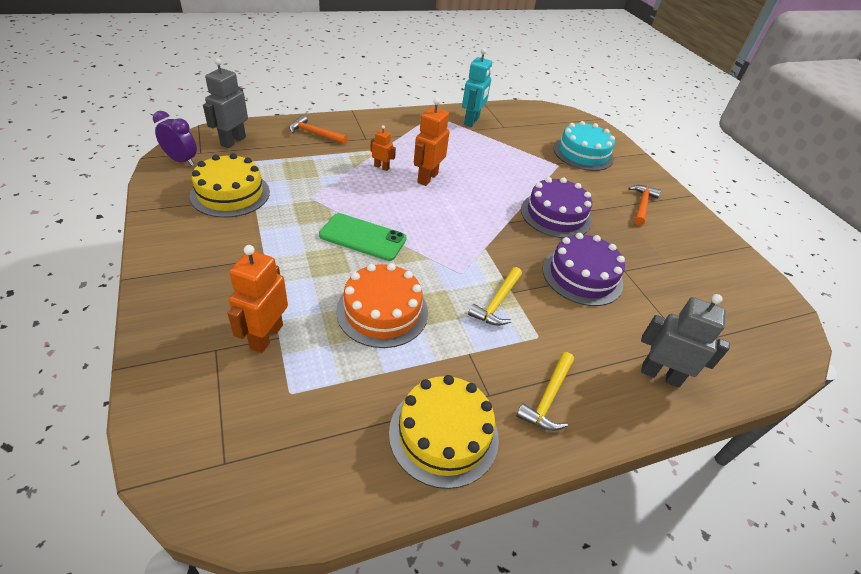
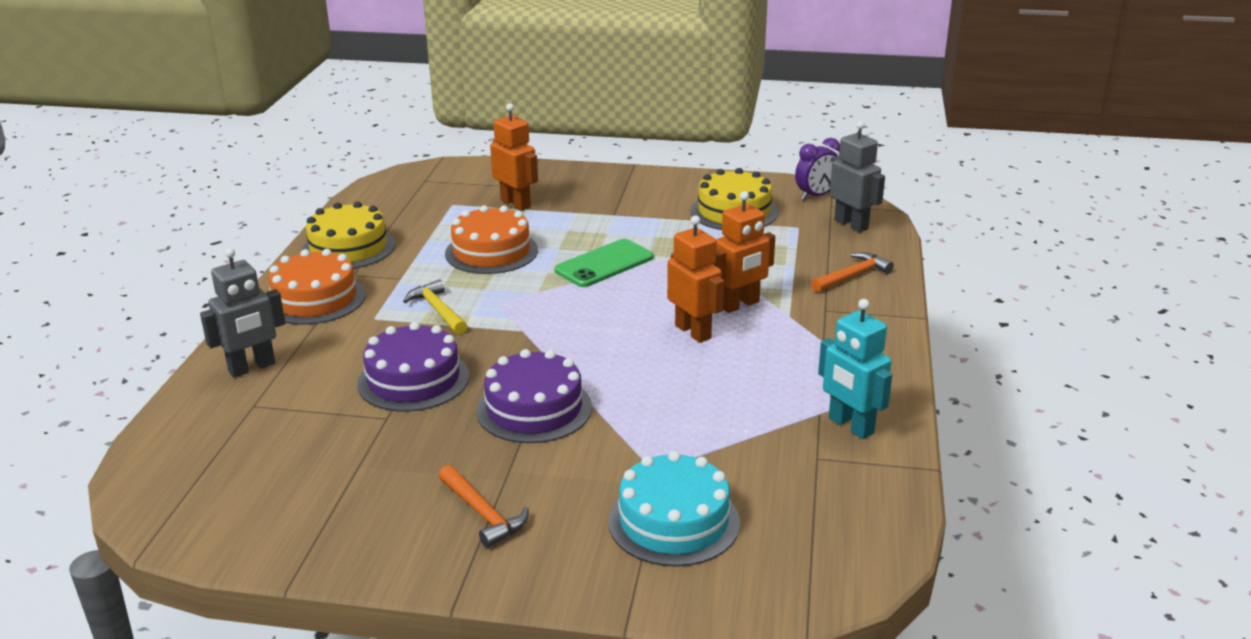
camera: 125 degrees right, 15 degrees down
(381, 167) = (740, 305): orange robot -> orange robot, size x1.82
(548, 398) = (315, 299): yellow hammer -> orange cake

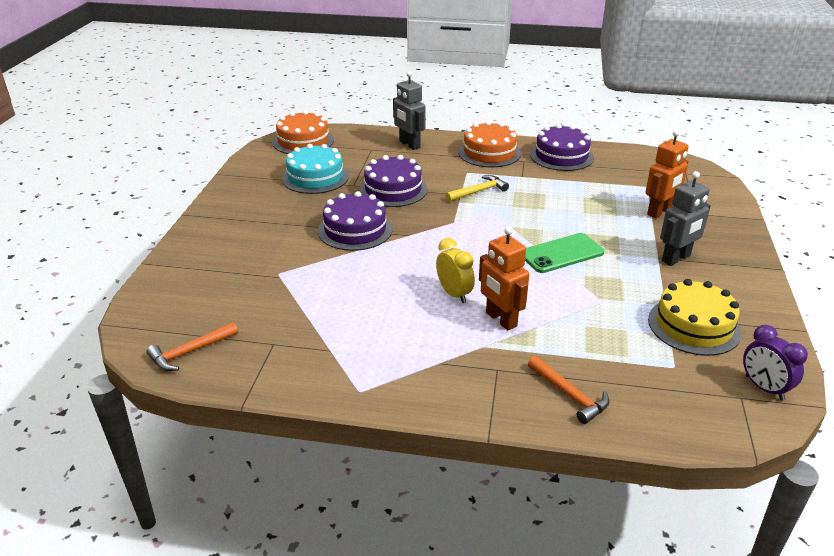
camera: 90 degrees right, 5 degrees up
(348, 248) = (561, 156): yellow cake -> purple cake
(483, 513) = (254, 218): orange hammer -> orange hammer (190, 352)
(491, 252) = (570, 206): orange cake -> orange cake (303, 141)
(604, 264) = (561, 253): green phone -> green phone turned 75 degrees counterclockwise
(674, 521) = (224, 280): turquoise cake -> turquoise cake (315, 177)
(693, 332) = (454, 294): orange robot -> yellow clock
(850, 426) = (310, 365): turquoise robot -> none
(851, 224) = (696, 408): grey robot -> grey robot (676, 258)

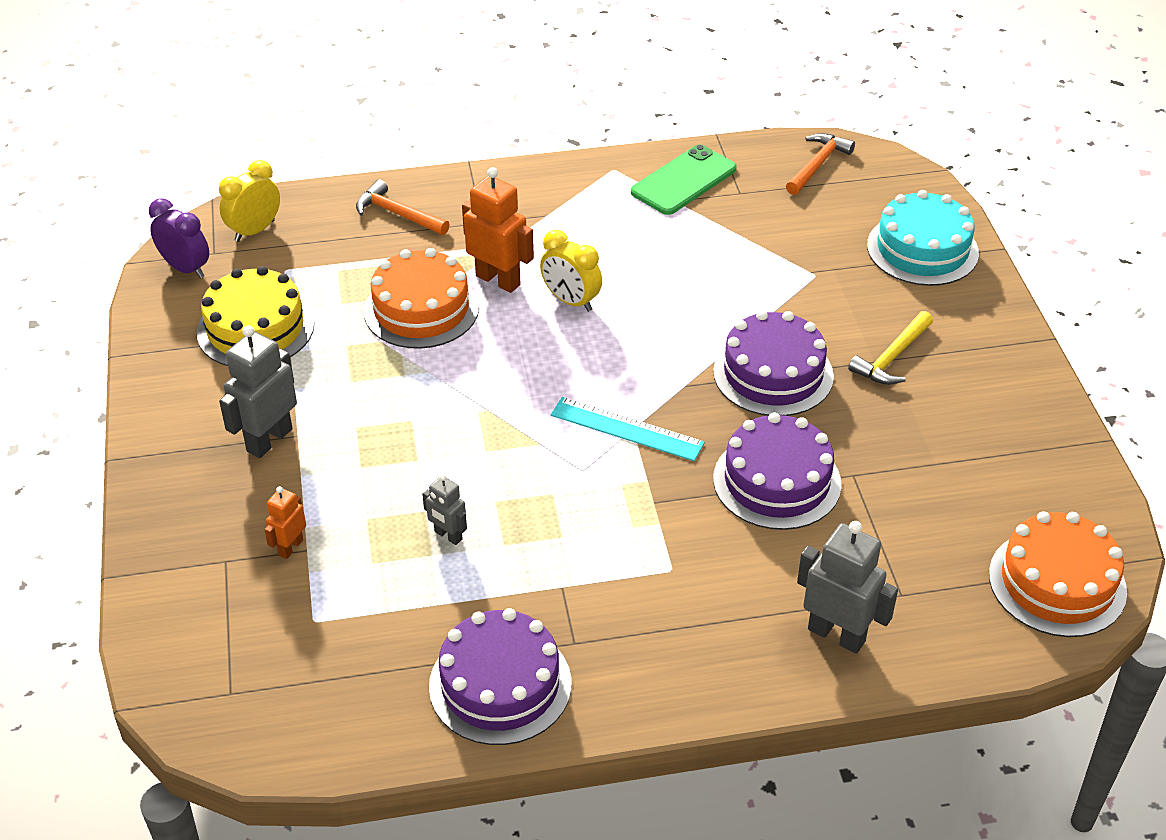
camera: 160 degrees right, 10 degrees up
(315, 177) = (934, 477): turquoise cake -> turquoise cake (922, 249)
(457, 223) = (627, 429): none -> turquoise ruler
(478, 191) = (626, 517): yellow hammer -> yellow hammer (892, 357)
(489, 153) = (656, 652): orange cake -> orange cake (421, 309)
(561, 253) = (445, 406): green phone -> green phone (684, 181)
(573, 201) = (448, 536): none -> grey robot
(659, 212) = (290, 547): orange robot -> orange robot, size x0.55
(705, 410) = (254, 231): none -> yellow clock

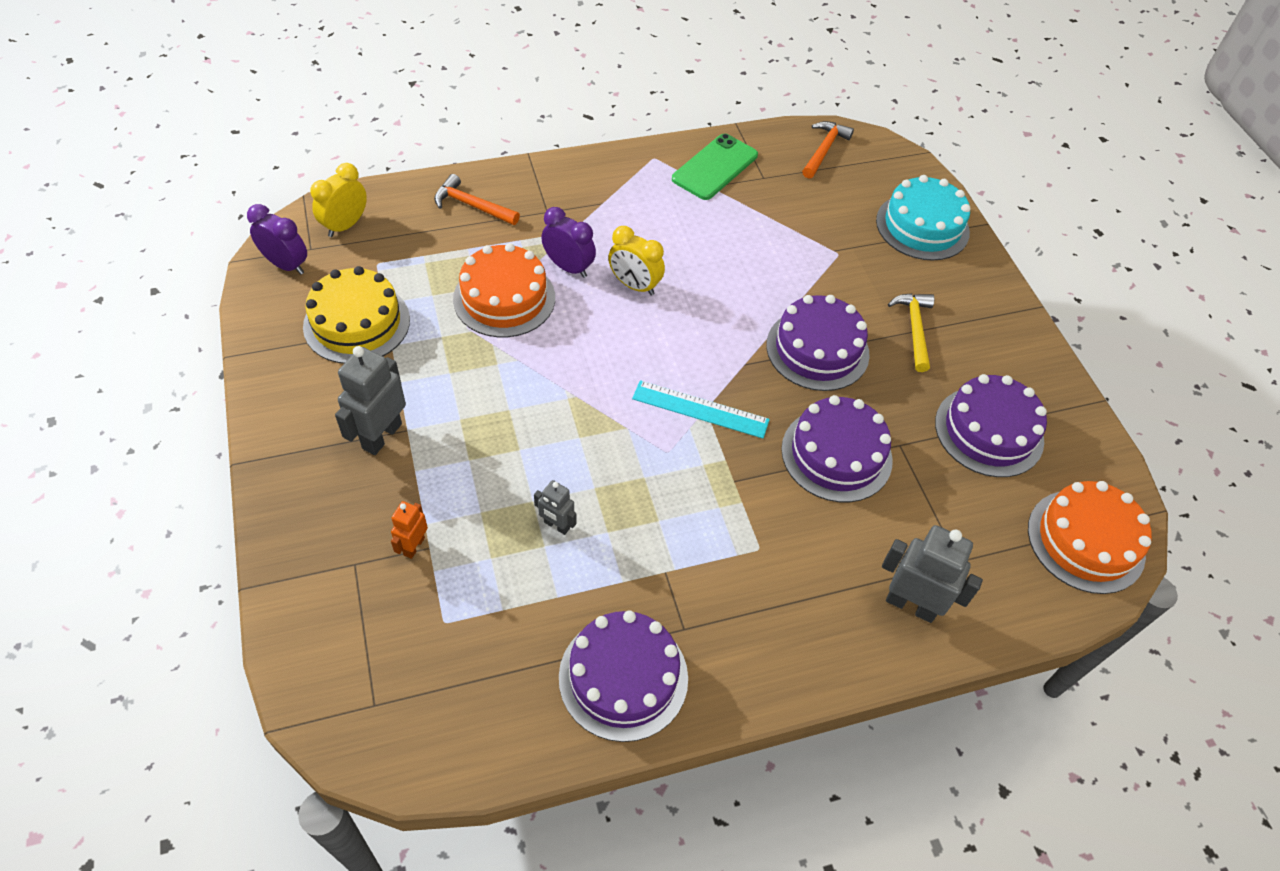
camera: 10 degrees left, 10 degrees up
(498, 280) = (568, 267): orange robot -> purple clock
(892, 357) = (914, 329): yellow hammer -> yellow hammer turned 150 degrees clockwise
(962, 466) = (989, 431): none -> purple cake

